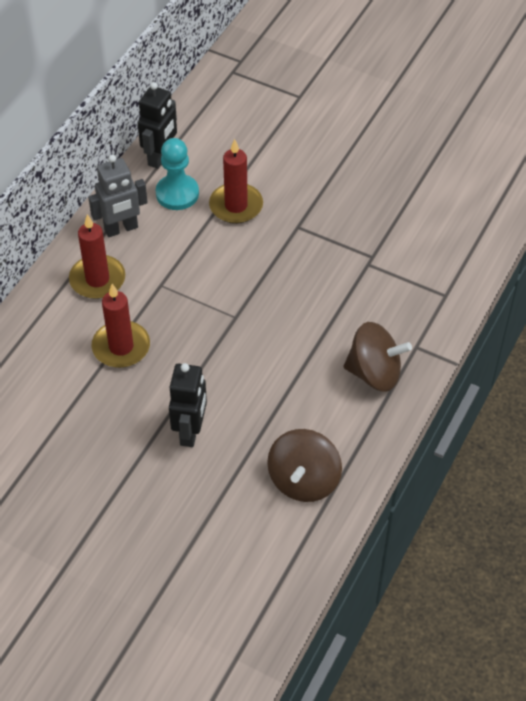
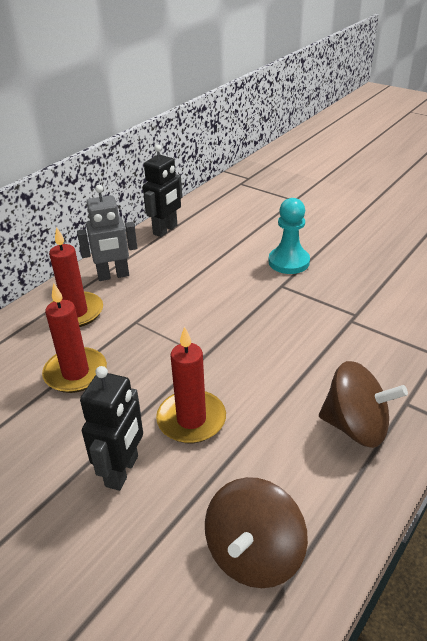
camera: 10 degrees right, 15 degrees down
(177, 194) = (173, 254): turquoise pawn -> turquoise pawn (288, 262)
(236, 206) = (224, 266): red candle -> red candle (191, 419)

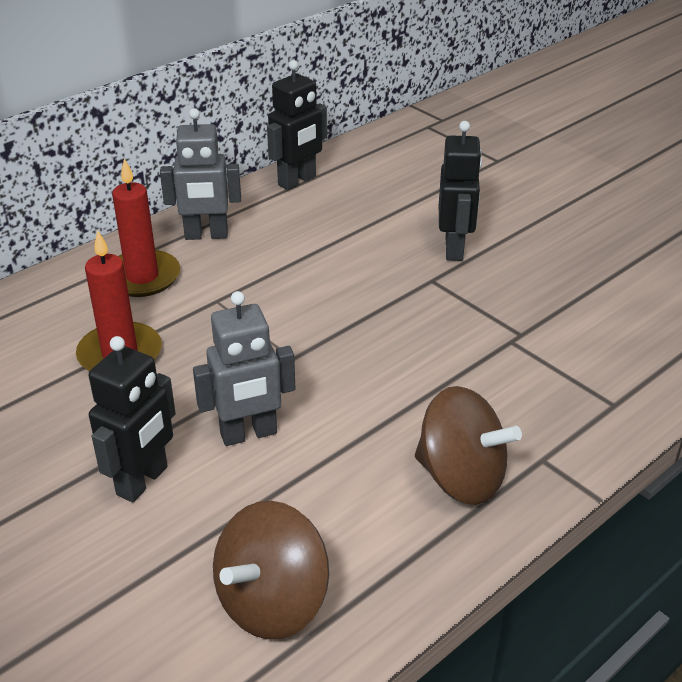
camera: 10 degrees right, 0 degrees up
(191, 419) = (249, 434): red candle -> grey robot
(288, 262) = (454, 249): turquoise pawn -> black robot

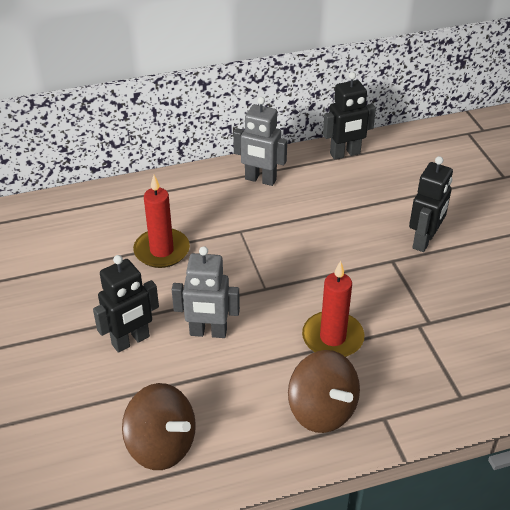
camera: 25 degrees right, 5 degrees up
(142, 277) = (203, 199): red candle -> red candle (332, 337)
(272, 602) = (162, 445): brown spinning top -> brown spinning top turned 120 degrees counterclockwise

